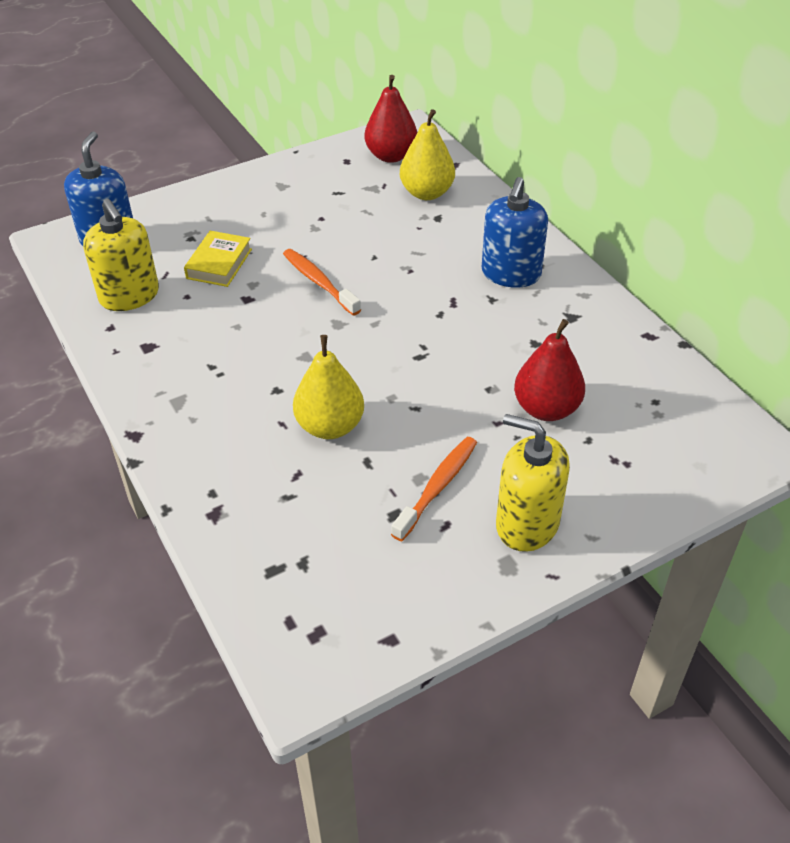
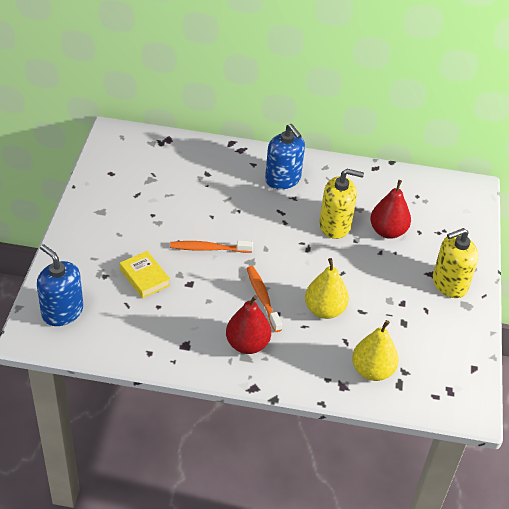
camera: 55 degrees left, 0 degrees up
(129, 296) = (129, 330): yellow soap dispenser -> yellow soap dispenser (335, 225)
(391, 156) = (129, 155): red pear -> red pear (247, 344)
(427, 193) = (181, 164): yellow pear -> yellow pear (372, 370)
(437, 487) = (401, 298): orange toothbrush -> orange toothbrush (262, 298)

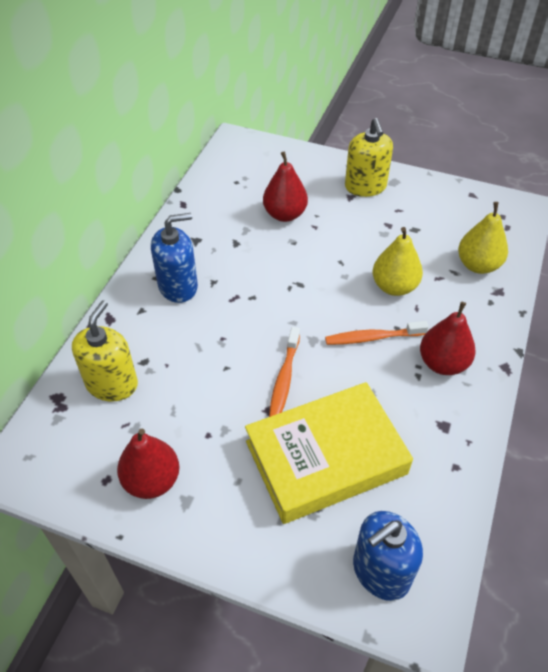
camera: 75 degrees left, 5 degrees up
(113, 193) = (152, 480): none -> red pear
(144, 277) = (326, 458): yellow book -> yellow book, size x2.19
(335, 225) = (267, 254): yellow soap dispenser -> yellow soap dispenser (112, 384)

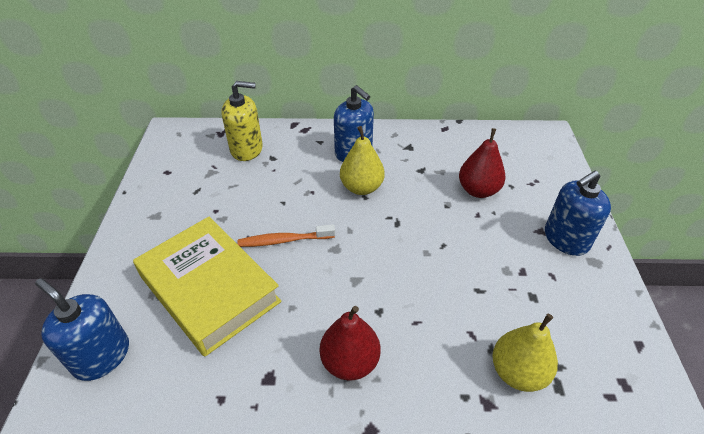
camera: 70 degrees right, 5 degrees down
(152, 480) = (170, 193): red pear -> none
(365, 186) = (566, 239): yellow soap dispenser -> blue soap dispenser
(372, 338) = (357, 292): orange toothbrush -> none
(394, 286) = (435, 296): yellow pear -> yellow pear (361, 187)

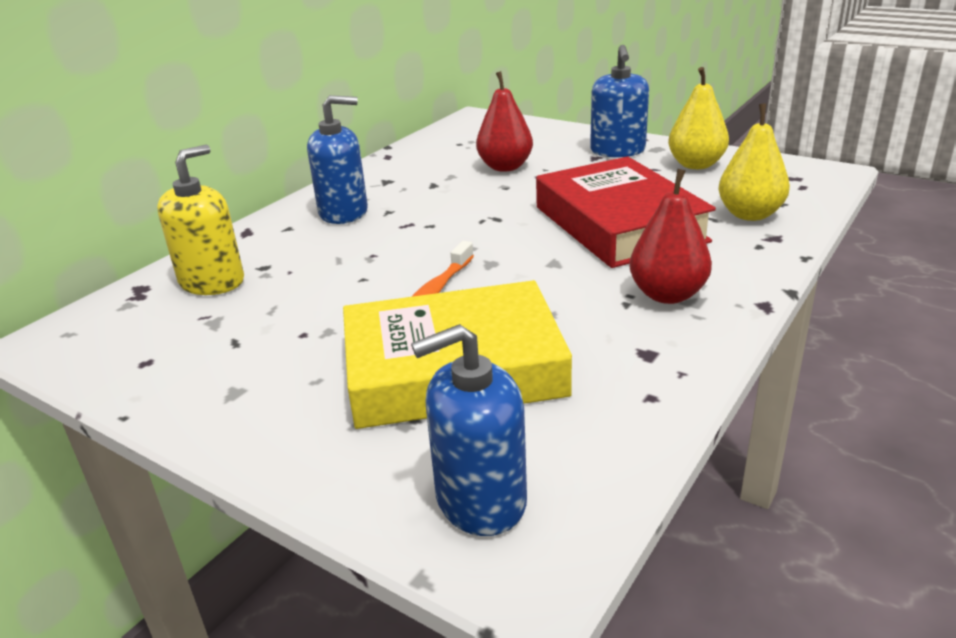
camera: 55 degrees left, 15 degrees down
(361, 187) = (412, 223): yellow pear -> yellow pear (696, 165)
(436, 292) = (618, 224): none -> red book

